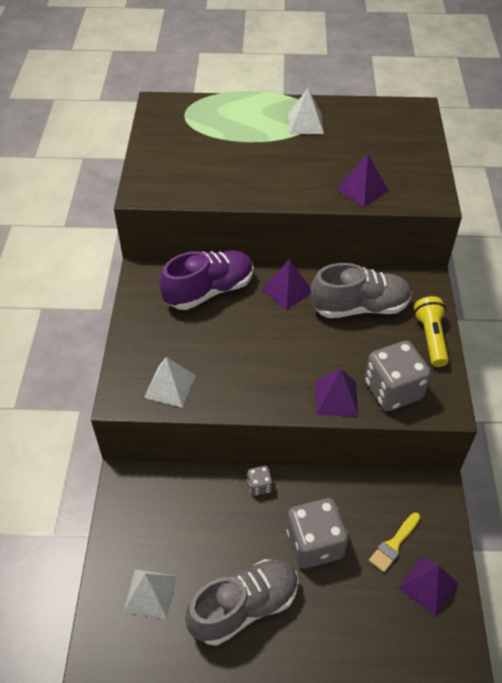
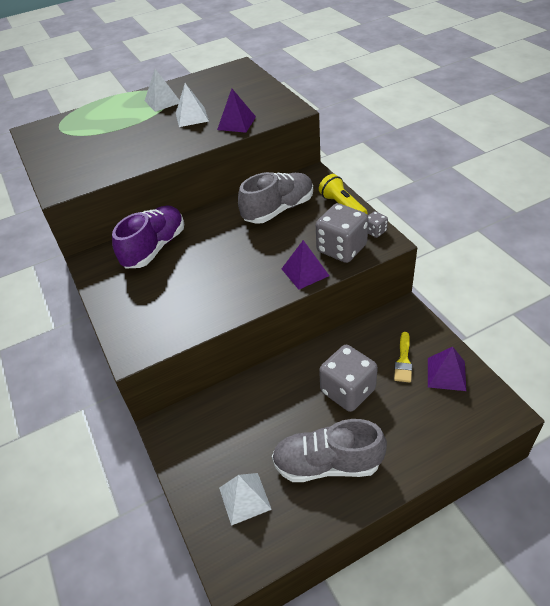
camera: 25 degrees left, 5 degrees down
(170, 386) = (168, 325): white pyramid -> white pyramid (192, 117)
(244, 607) = (327, 464): grey shoe -> grey shoe turned 120 degrees counterclockwise
(259, 486) = (278, 374): grey dice -> grey dice (375, 231)
(287, 290) = (216, 222): purple pyramid -> none

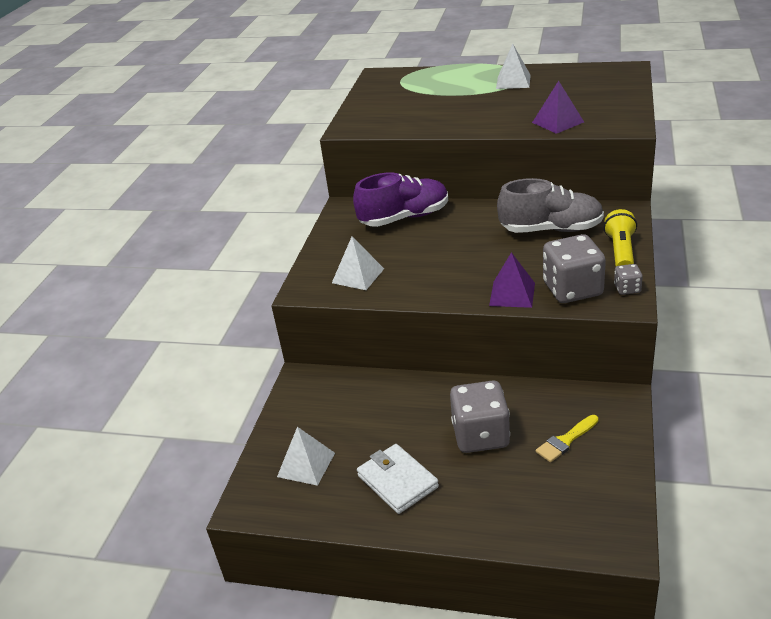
camera: 40 degrees right, 10 degrees down
(192, 117) = (523, 103): white pyramid -> white pyramid (358, 275)
(327, 464) = (397, 481): grey shoe -> white wallet
(446, 374) = (597, 476): purple pyramid -> none

